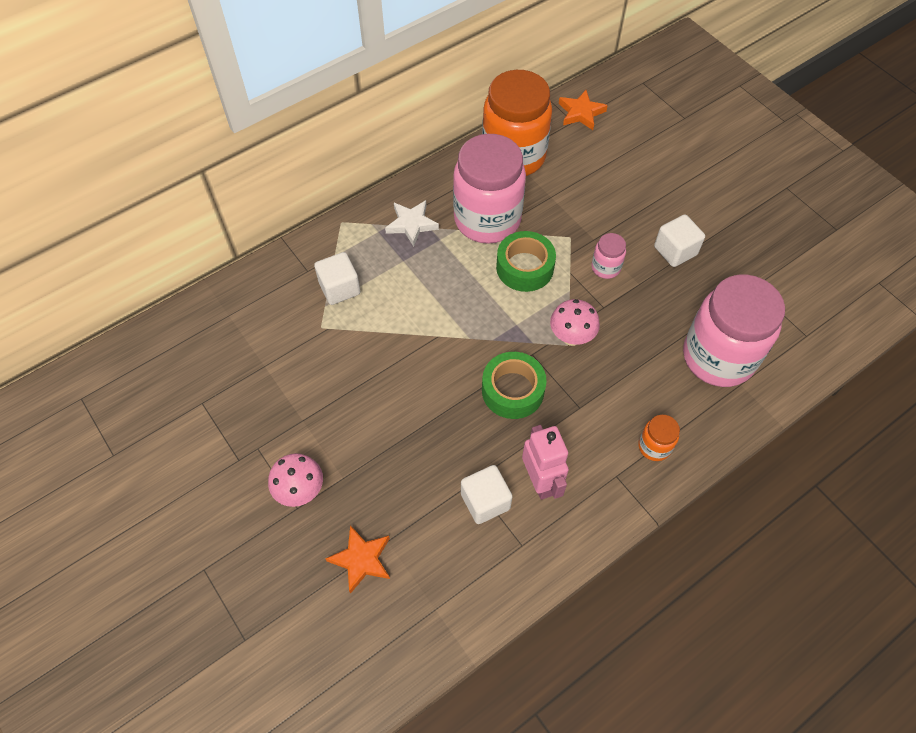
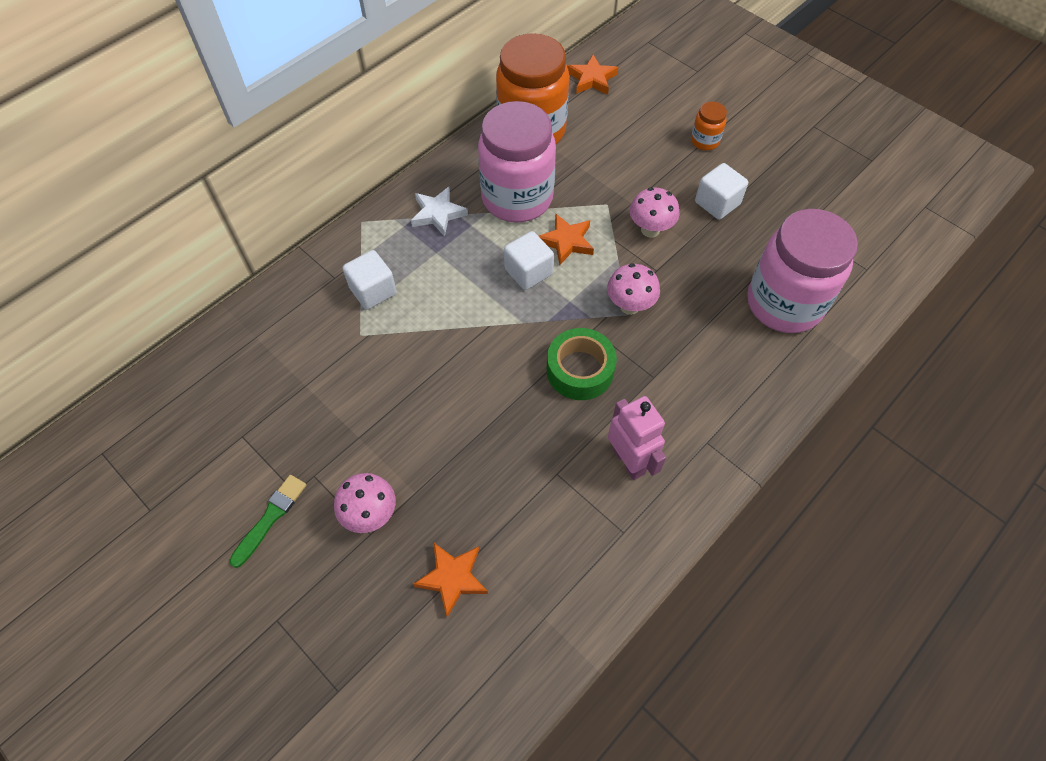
camera: 10 degrees left, 0 degrees up
(214, 479) = (270, 518): none -> green brush
(485, 501) = (574, 492): white cube -> white cube (528, 272)
(525, 267) = (566, 241): green tape -> orange star
(605, 267) = (650, 230): pink jar -> pink mushroom
(654, 446) = (739, 405): orange jar -> orange jar (705, 141)

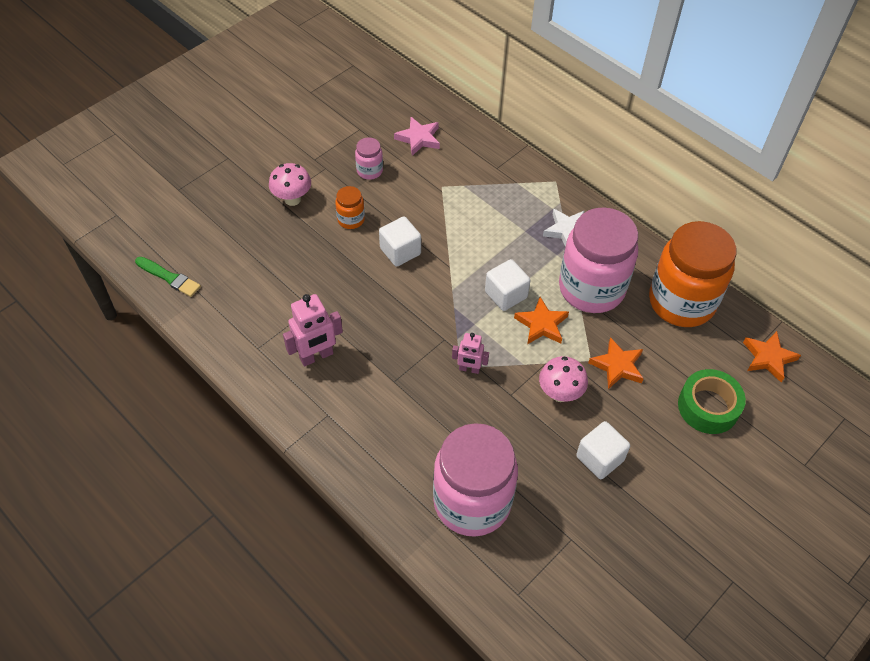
camera: 90 degrees right, 5 degrees down
(270, 518) = (297, 148): green brush -> green brush (169, 277)
(272, 362) = (418, 138): none -> pink star
(325, 418) = (369, 171): none -> pink jar
(373, 291) = (484, 192): white cube -> white cube (400, 251)
(452, 578) = (239, 245): orange star -> orange star (617, 366)
(580, 370) = (403, 327): green tape -> green tape (708, 407)
(630, 306) = (469, 369): pink mushroom -> pink robot
(705, 141) = (690, 458): orange jar -> orange jar (351, 219)

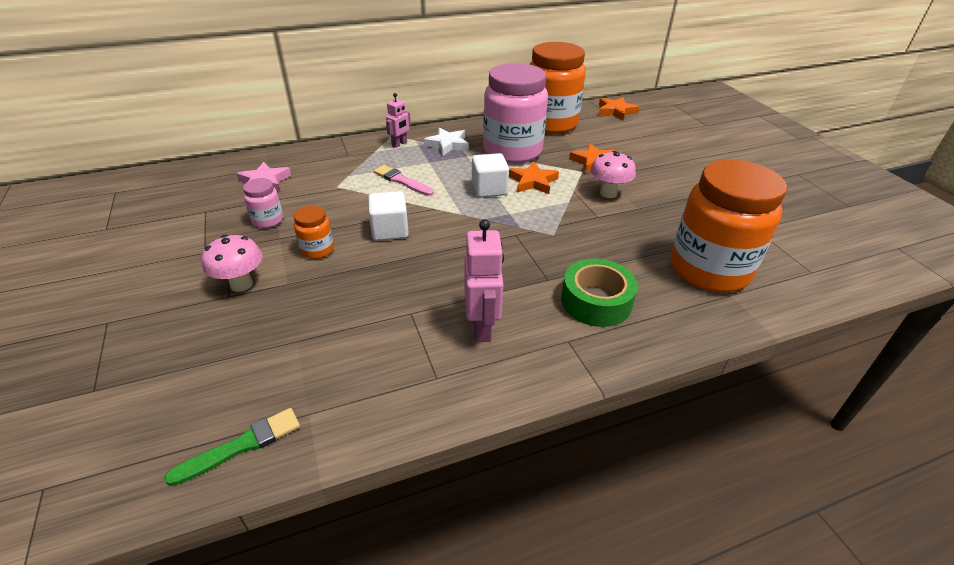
camera: 65 degrees left, 15 degrees down
(469, 369) = (558, 230): pink robot -> pink robot (399, 144)
(472, 502) = (708, 270): pink jar -> orange jar
(478, 226) = (402, 181): none -> pink brush
(600, 458) = (679, 194): white cube -> none
(708, 407) = (647, 141): green tape -> green tape (596, 301)

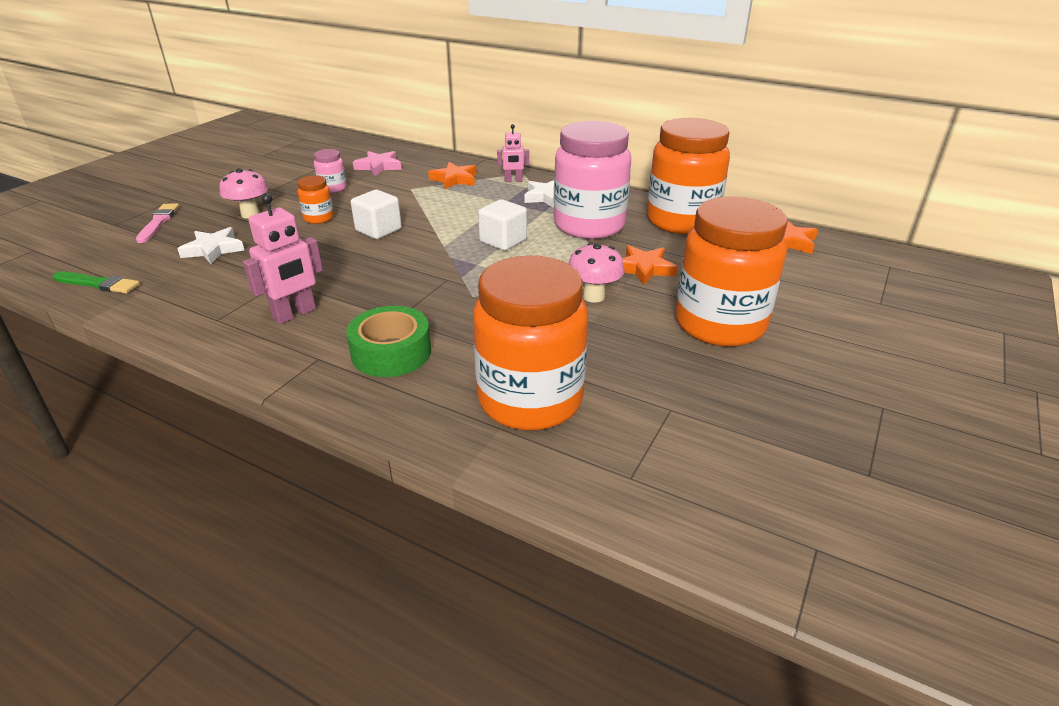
camera: 50 degrees right, 5 degrees down
(285, 333) = (213, 249): none -> white star
(402, 181) = (456, 205): pink brush -> pink brush (158, 222)
(533, 181) = (550, 254): orange star -> orange star (454, 179)
(683, 173) = (719, 324): none -> orange jar

